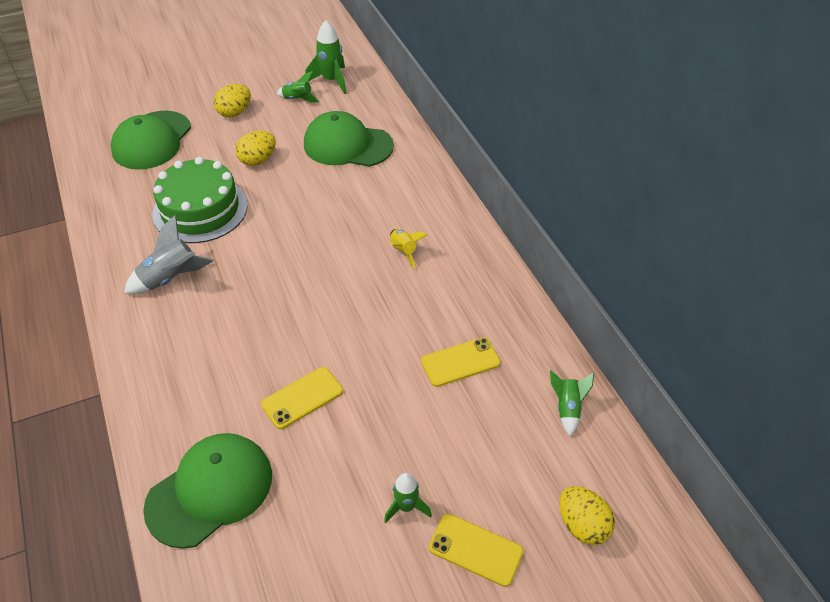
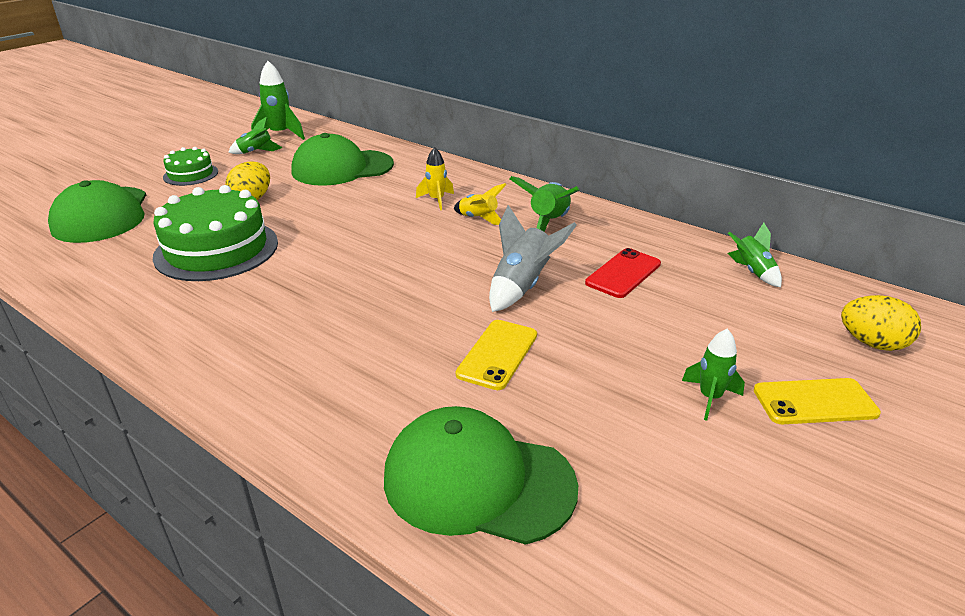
camera: 30 degrees left, 15 degrees down
(171, 278) = (231, 312): grey rocket -> grey rocket (522, 286)
(210, 491) = (478, 481): green cap -> green cap turned 90 degrees counterclockwise
(235, 112) = (191, 174): yellow egg -> green cake
(389, 215) = (436, 200): none -> yellow rocket
(453, 280) = (548, 224): none -> green rocket
(460, 362) = (623, 273): yellow phone -> red phone

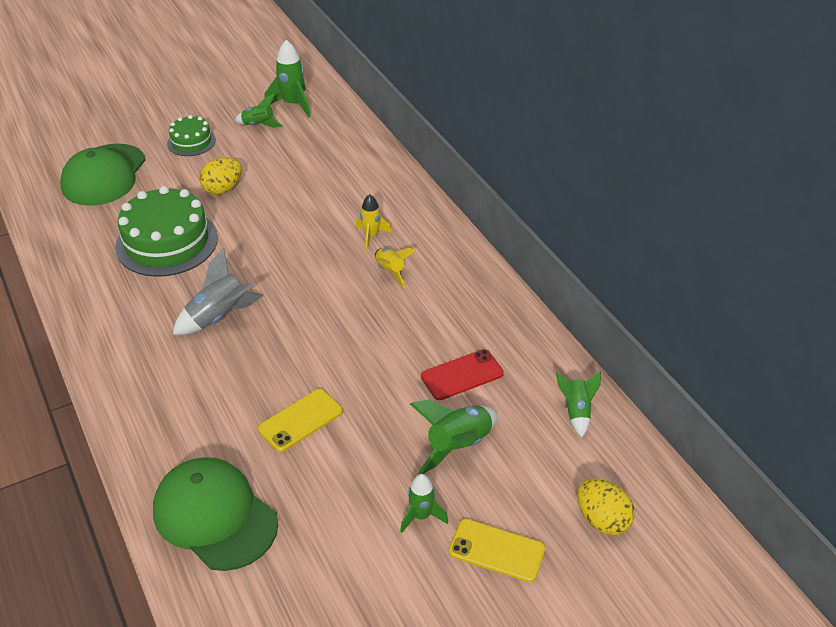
camera: 25 degrees right, 10 degrees up
(342, 168) = (318, 169): green cap -> none
(522, 286) = (369, 360): grey rocket -> grey rocket (219, 317)
(548, 224) = (446, 296): green rocket -> green rocket (458, 446)

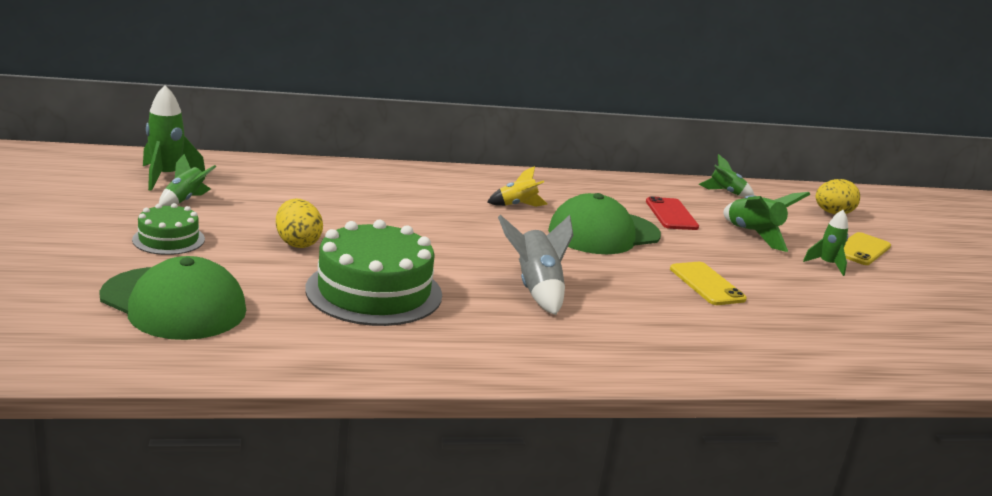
camera: 75 degrees left, 20 degrees down
(215, 516) = (823, 345): green cap -> green cap (603, 233)
(371, 236) = (457, 200): yellow rocket -> none

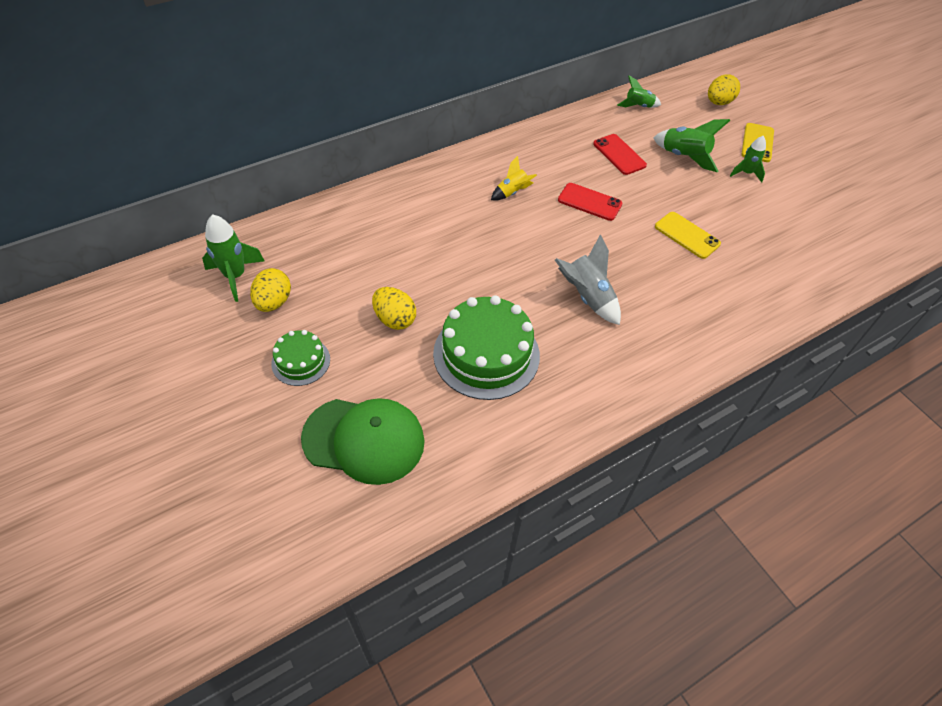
camera: 20 degrees left, 30 degrees up
(185, 200) = (274, 302): green rocket -> yellow egg
(603, 233) = (589, 202): green cap -> red phone

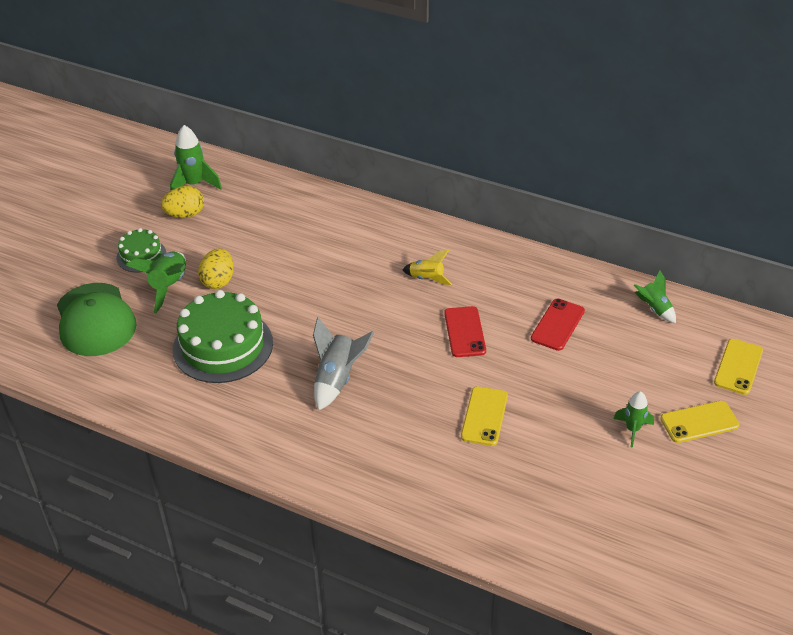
camera: 60 degrees right, 10 degrees down
(684, 157) = (606, 372): green rocket -> green rocket (169, 287)
(718, 102) = (738, 367): yellow egg -> yellow phone

